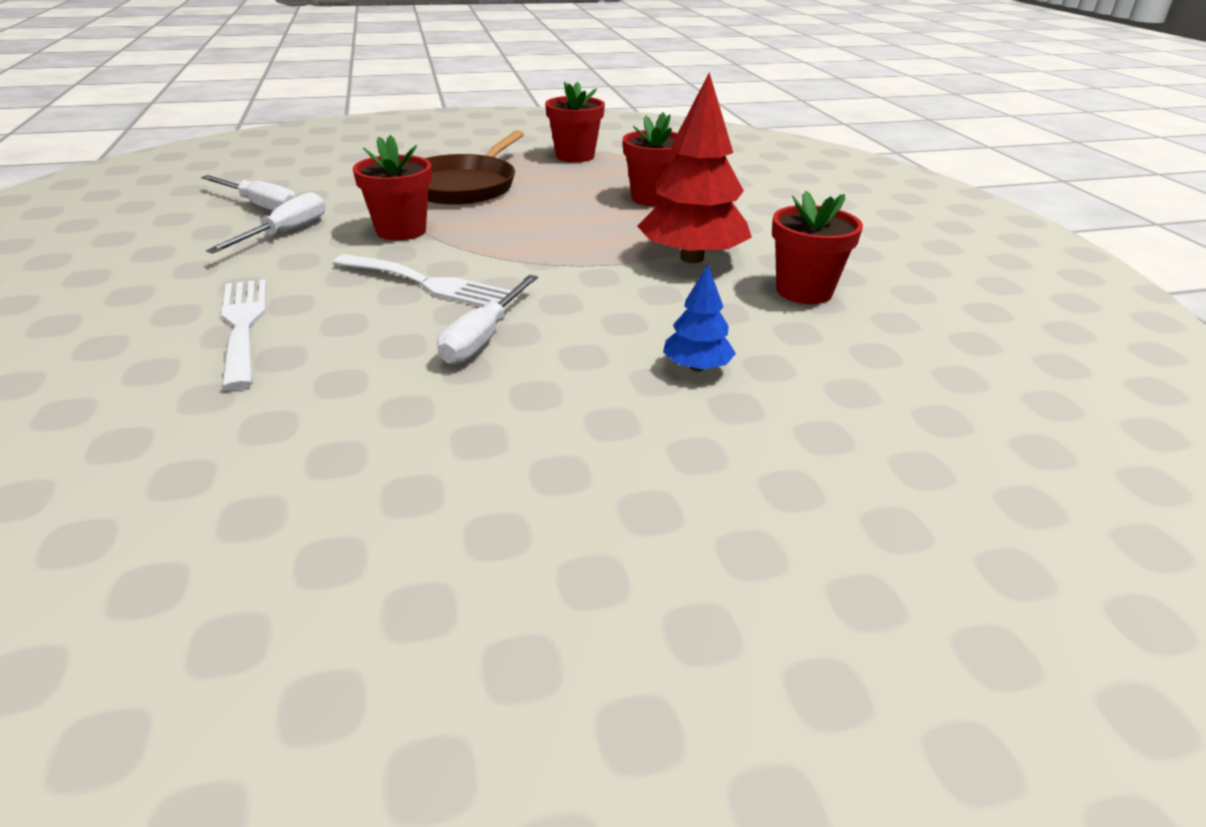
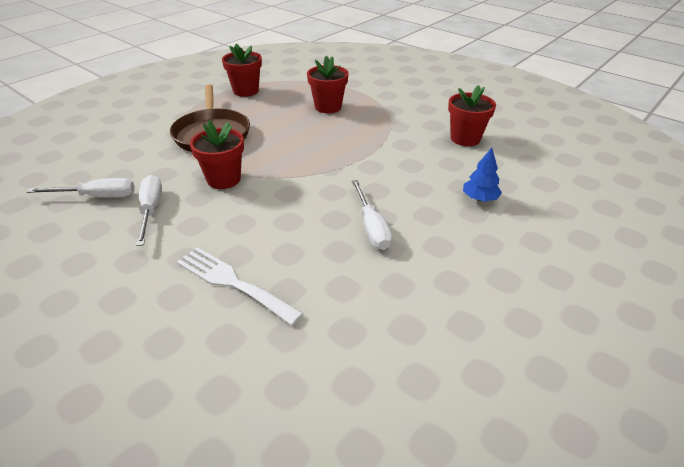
camera: 35 degrees left, 5 degrees up
(427, 283) = (294, 208): white fork -> none
(692, 258) = (396, 138): red tree -> none

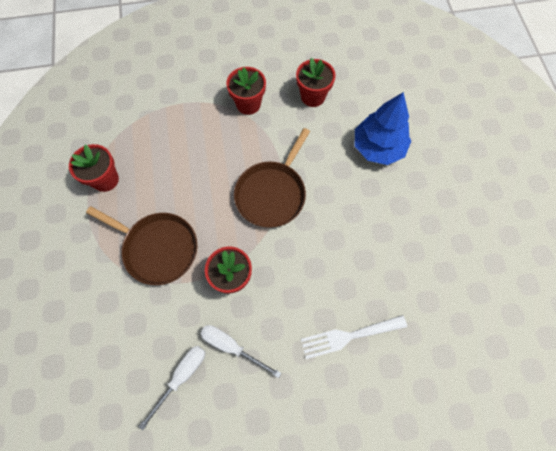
camera: 50 degrees left, 30 degrees up
(328, 107) = (192, 142): red flower pot -> red flower pot (248, 104)
(335, 162) = (272, 193): none -> brown pan
(371, 227) = (357, 226): white screwdriver -> none
(479, 198) = (378, 147): blue tree -> blue tree, size x1.99

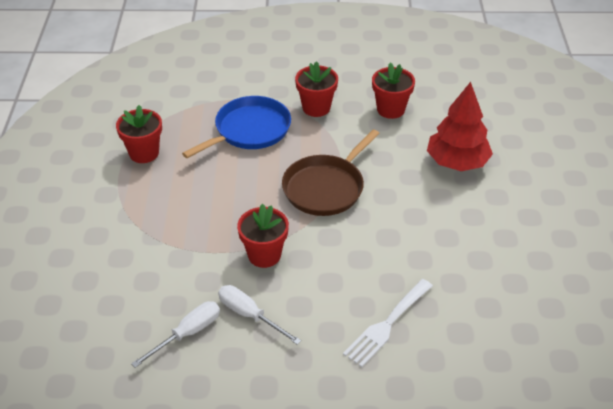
camera: 10 degrees right, 25 degrees down
(157, 248) = (187, 218): brown pan -> none
(194, 139) = (249, 130): none -> blue pan
(348, 336) = (386, 325): white fork -> white fork turned 45 degrees counterclockwise
(378, 147) = (457, 162): blue tree -> red tree

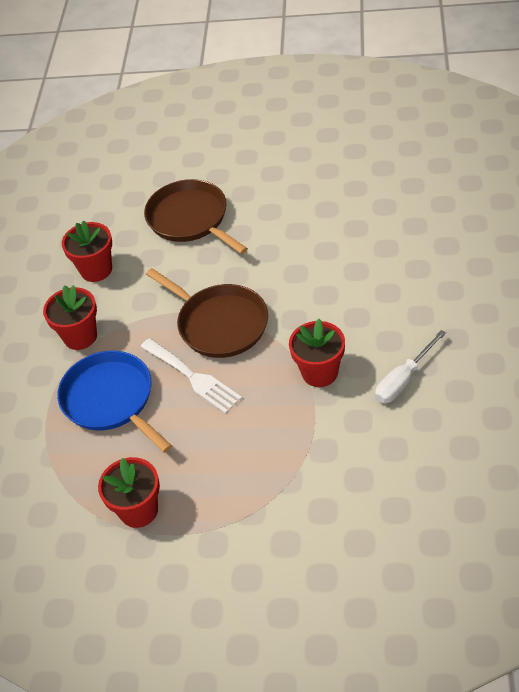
camera: 80 degrees left, 5 degrees up
(188, 333) = (431, 431): white screwdriver -> none
(386, 325) = (410, 274): white fork -> white fork (193, 377)
(457, 162) = (191, 219): red tree -> brown pan

